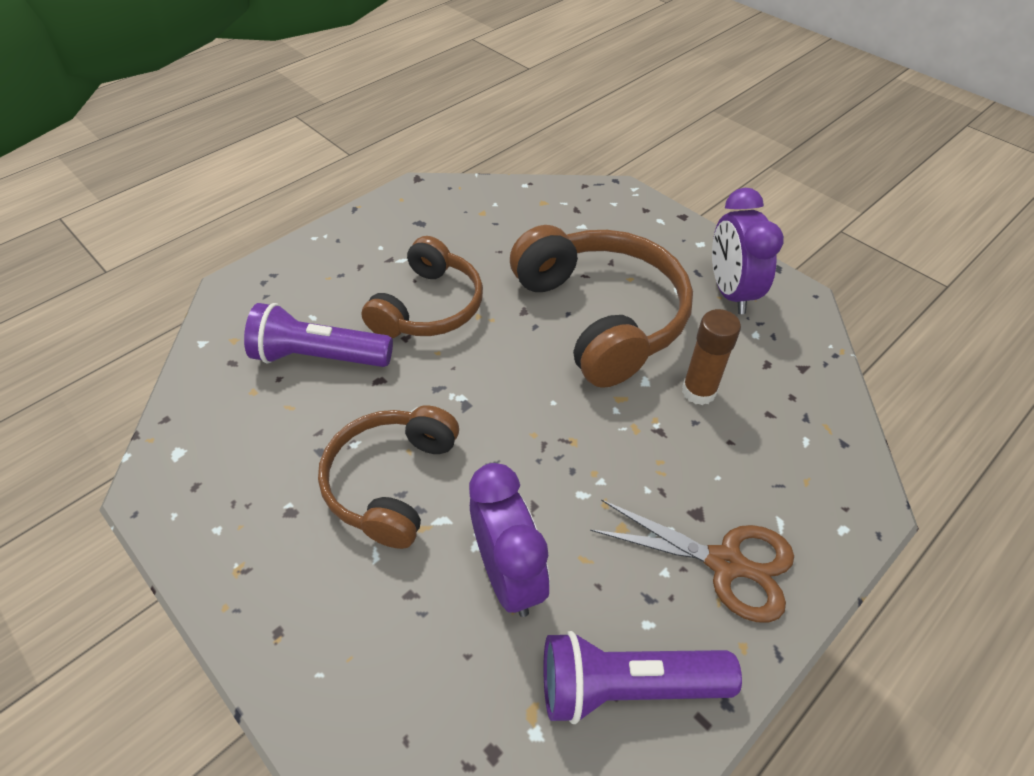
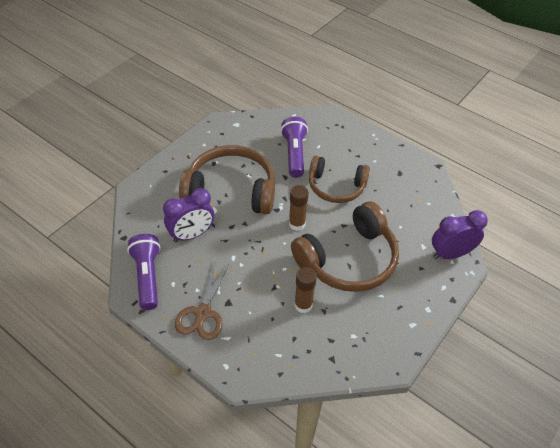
camera: 80 degrees right, 0 degrees up
(391, 482) = (231, 190): brown headphones -> brown headphones, size x1.51
(509, 376) = (297, 224): none -> brown glue stick
(730, 292) = (386, 324): purple clock -> purple clock (450, 254)

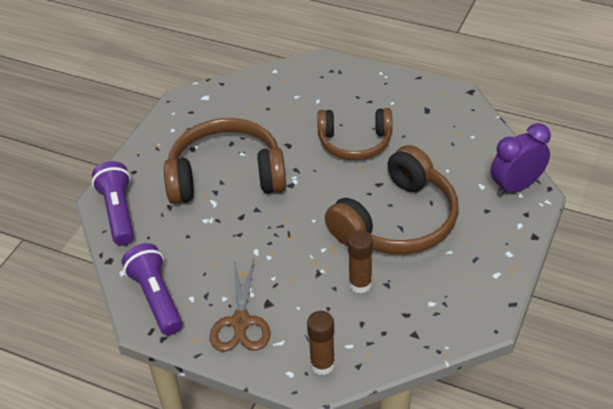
camera: 10 degrees left, 5 degrees down
(191, 235) = (194, 237): purple clock -> none
(294, 154) = (290, 116): purple flashlight -> purple flashlight (118, 212)
(297, 224) = (321, 195): brown glue stick -> brown glue stick (322, 364)

